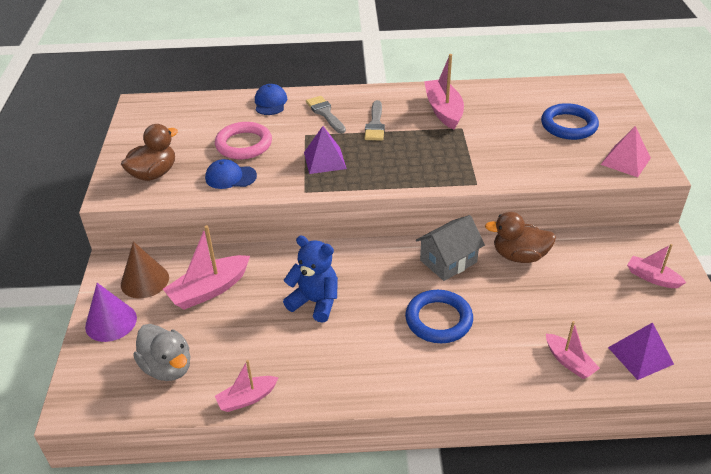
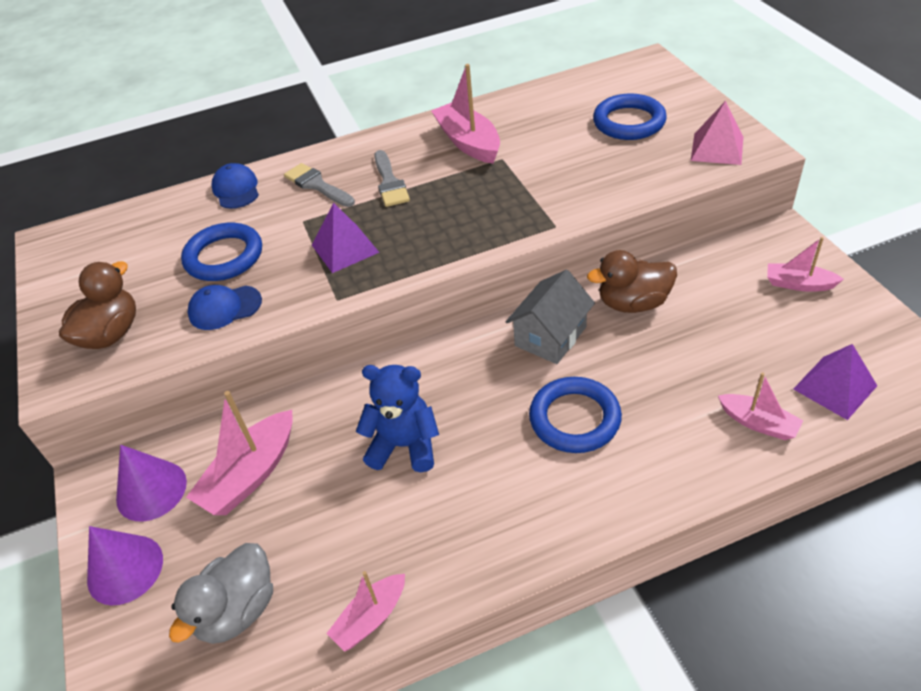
camera: 15 degrees left, 5 degrees up
(144, 281) = (151, 490): brown cone -> purple cone
(167, 367) = (237, 610): grey duck -> grey duck turned 90 degrees clockwise
(244, 144) = (224, 257): pink ring -> blue ring

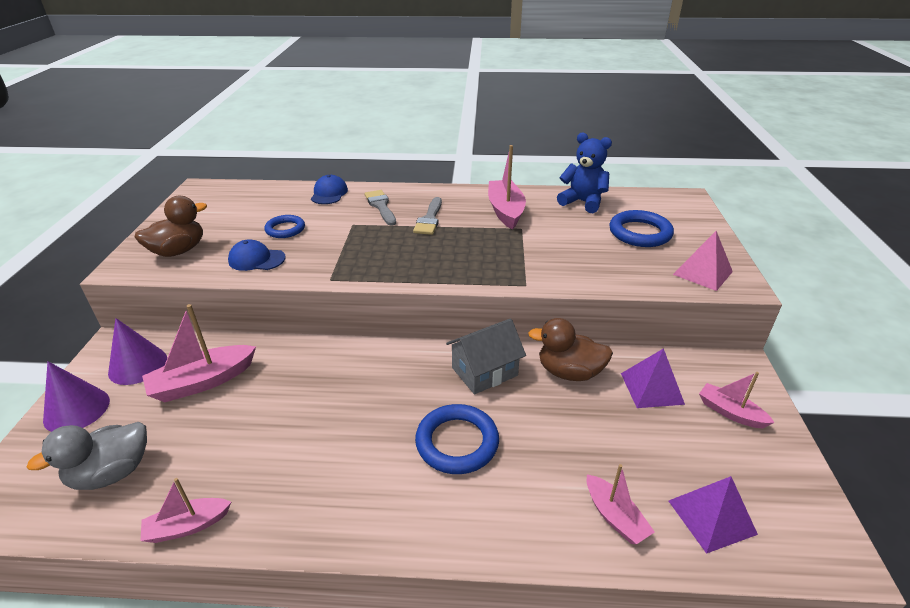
camera: 20 degrees right, 10 degrees down
(224, 257) = (285, 229): blue ring -> blue ring, size x0.65
(345, 248) = (364, 250): purple pyramid -> purple pyramid (651, 388)
(404, 446) = (316, 407): blue teddy bear -> blue teddy bear (583, 202)

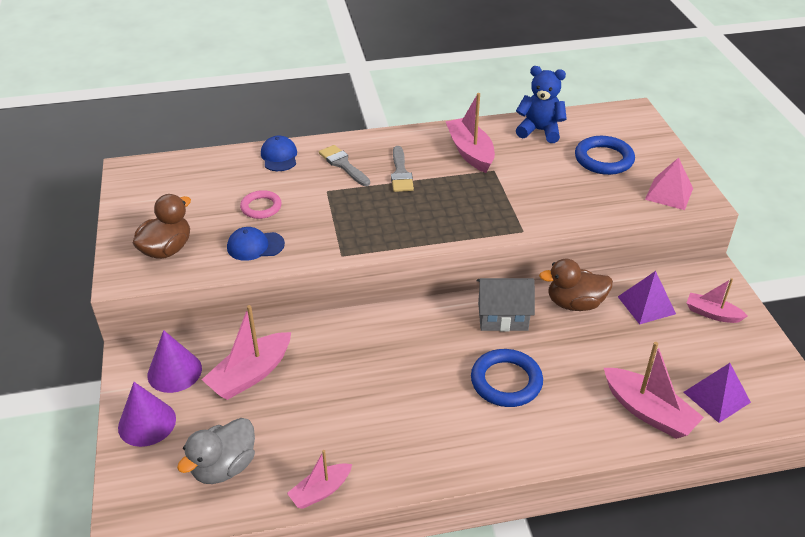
camera: 15 degrees left, 5 degrees up
(285, 229) = (261, 207): blue ring -> pink ring
(484, 372) = (502, 316): grey house -> grey house turned 45 degrees clockwise
(614, 516) = (648, 412): pink boat -> pink boat, size x1.63

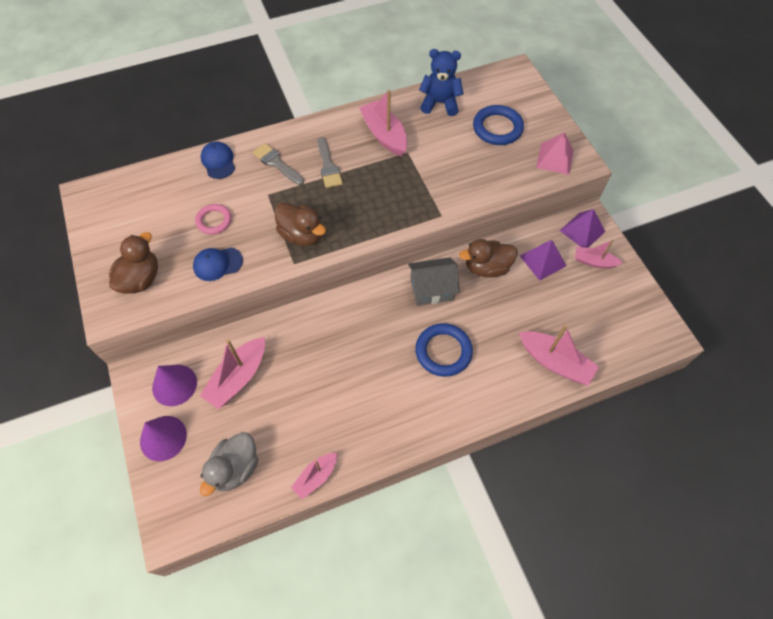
camera: 10 degrees left, 20 degrees up
(357, 231) = (302, 235): none -> brown duck
(716, 397) = (604, 340): purple pyramid -> purple pyramid (582, 231)

